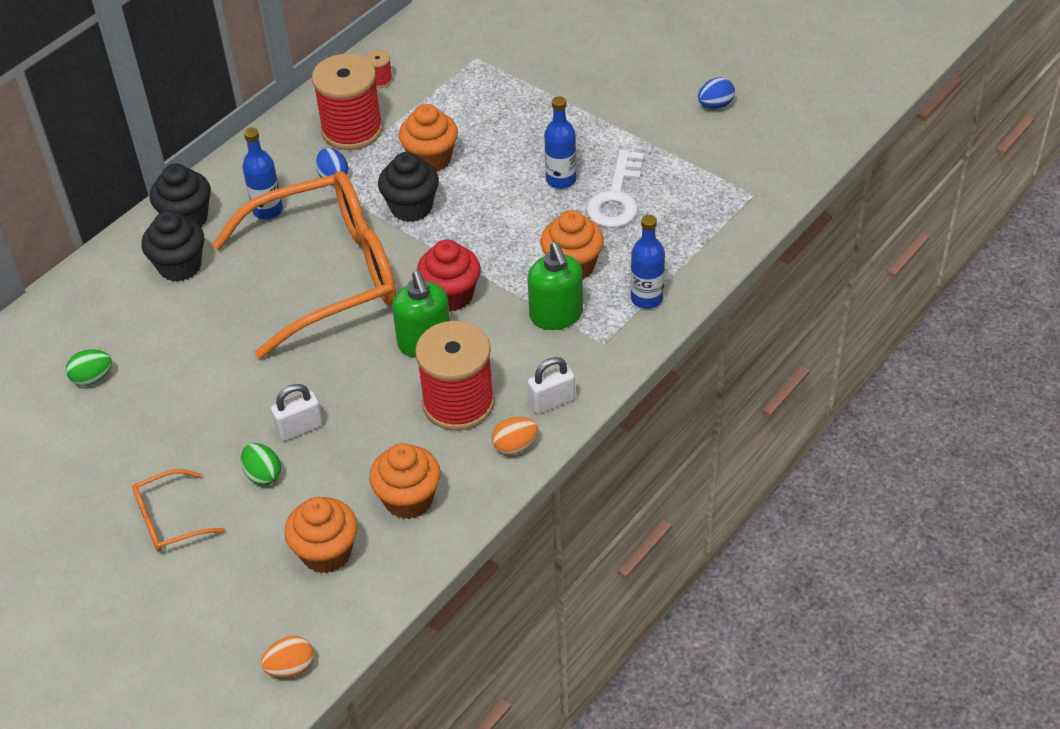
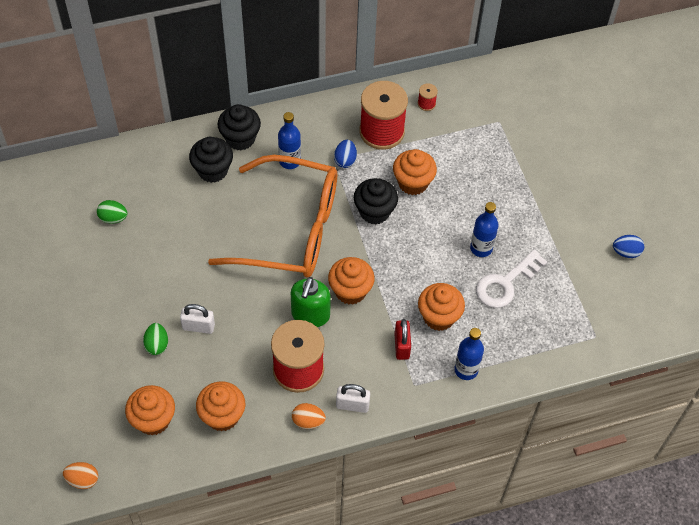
camera: 30 degrees right, 10 degrees up
(170, 520) = (88, 340): orange glasses -> none
(451, 295) = (350, 291): red cupcake -> orange cupcake
(556, 315) = (402, 346): green soap dispenser -> red padlock

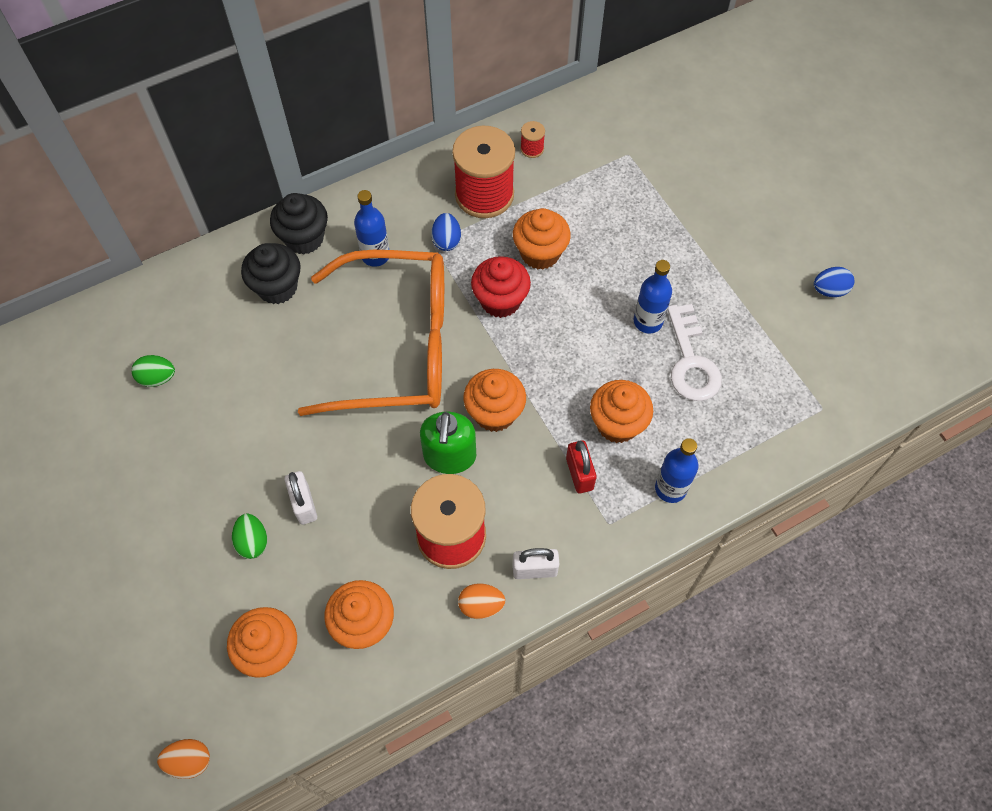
camera: 10 degrees left, 5 degrees up
(198, 327) = (304, 504): white padlock -> white padlock turned 75 degrees clockwise
(374, 212) = (500, 301): black cupcake -> red cupcake
(505, 283) = (691, 361): white key -> white key turned 45 degrees counterclockwise

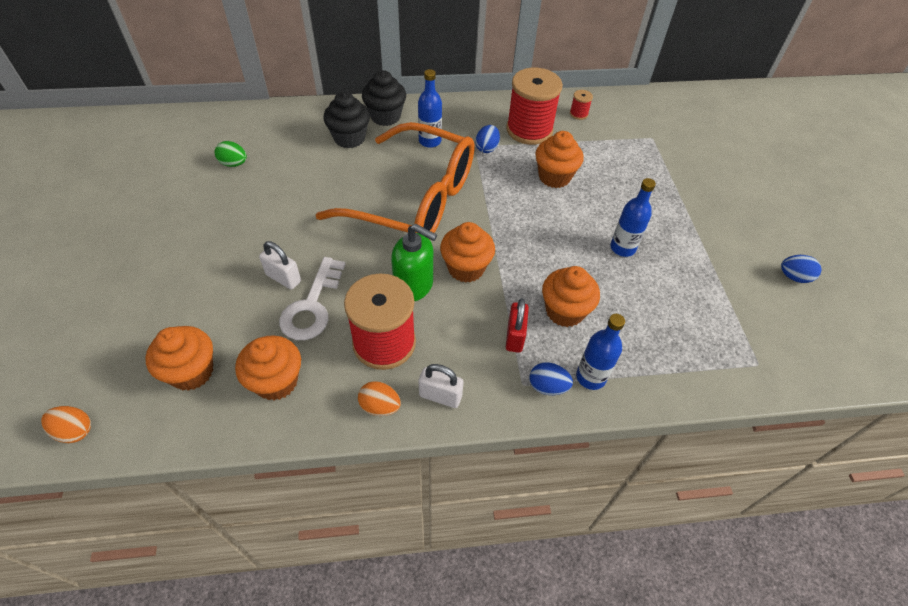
camera: 20 degrees right, 10 degrees down
(253, 542) = (230, 289): green egg -> none
(304, 504) = (283, 278): white padlock -> white padlock turned 60 degrees counterclockwise
(449, 456) = (414, 286): green soap dispenser -> green soap dispenser turned 90 degrees counterclockwise
(500, 301) = (508, 197): red cupcake -> none
(633, 516) = (547, 386): none -> blue egg
(691, 361) = (648, 288): white key -> white key (312, 306)

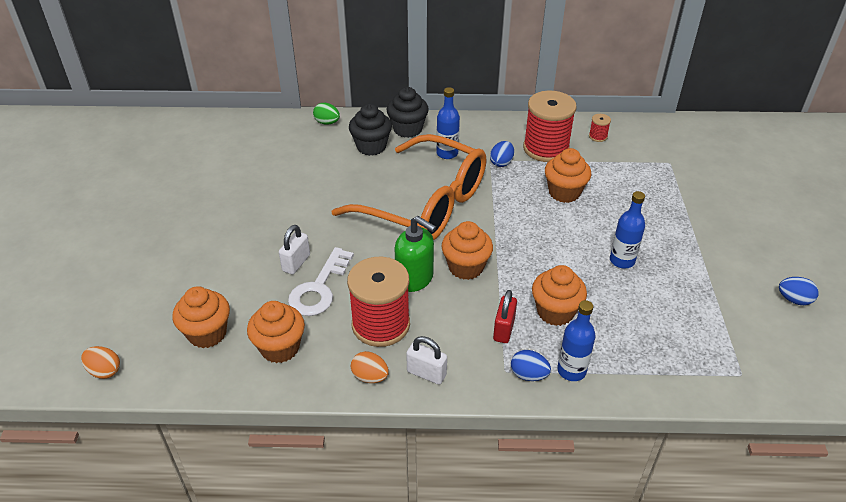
camera: 10 degrees right, 10 degrees down
(234, 164) = (262, 163): green egg -> green egg (327, 123)
(283, 278) = (296, 263): white padlock -> white padlock turned 75 degrees clockwise

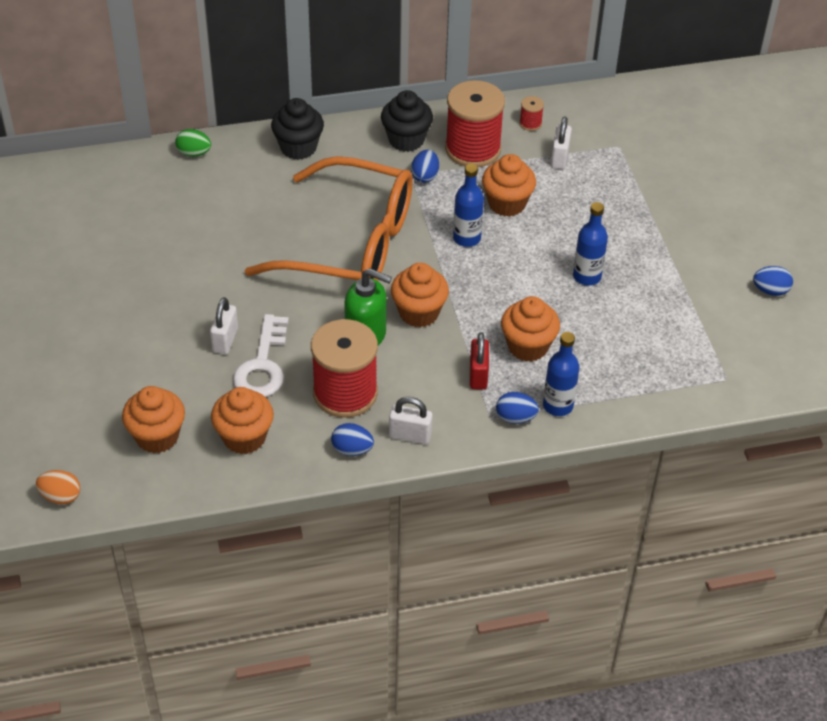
camera: 15 degrees left, 5 degrees up
(370, 377) = (352, 450): orange egg -> blue egg
(371, 146) = (261, 178): black cupcake -> black cupcake (406, 140)
(447, 153) = (357, 173): blue bottle -> blue bottle (467, 238)
(617, 164) = (559, 158): none -> white padlock

